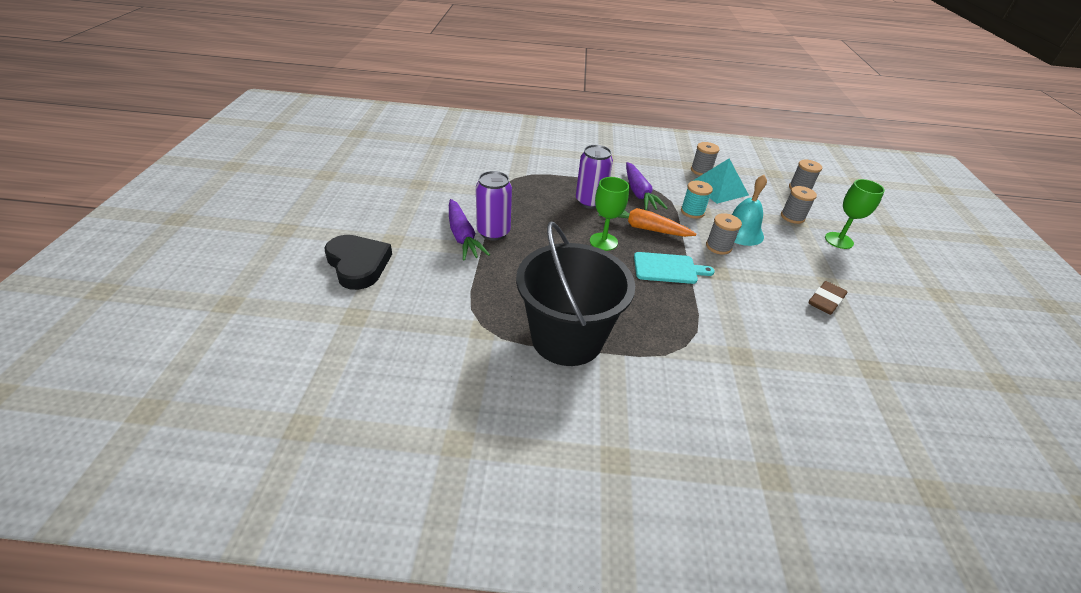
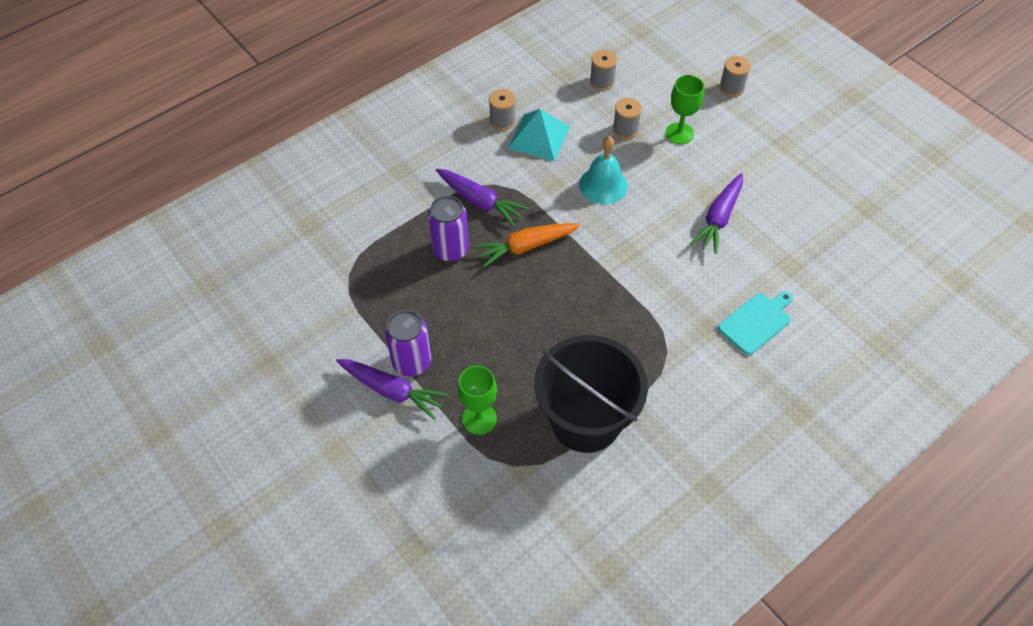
camera: 40 degrees left, 15 degrees up
(358, 264) = (345, 502): black heart -> none
(603, 241) = (511, 292): green goblet -> green goblet (479, 419)
(668, 268) = (587, 280): turquoise cutting board -> turquoise cutting board (756, 322)
(692, 212) = (545, 190): turquoise spool -> none
(718, 246) = (601, 219): grey spool -> grey spool (731, 88)
(825, 301) = (719, 218): brown eraser -> purple carrot

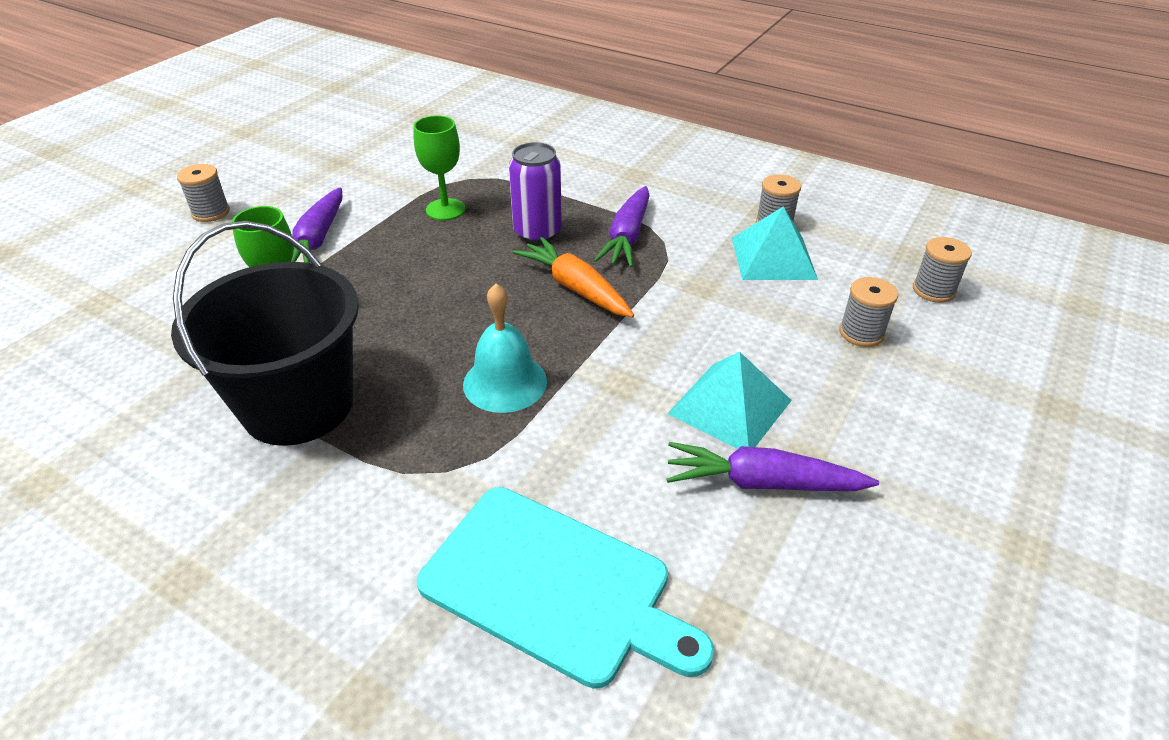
camera: 70 degrees right, 15 degrees down
(412, 362) = (360, 244): purple can -> none
(603, 185) = (734, 333): turquoise bell -> turquoise bell (505, 382)
(662, 210) = (730, 406): none -> turquoise pyramid
(679, 133) = (910, 394): green goblet -> green goblet (445, 209)
(731, 88) = (1085, 441): grey spool -> grey spool (211, 212)
(756, 322) = (554, 585): turquoise cutting board -> turquoise cutting board, size x1.69

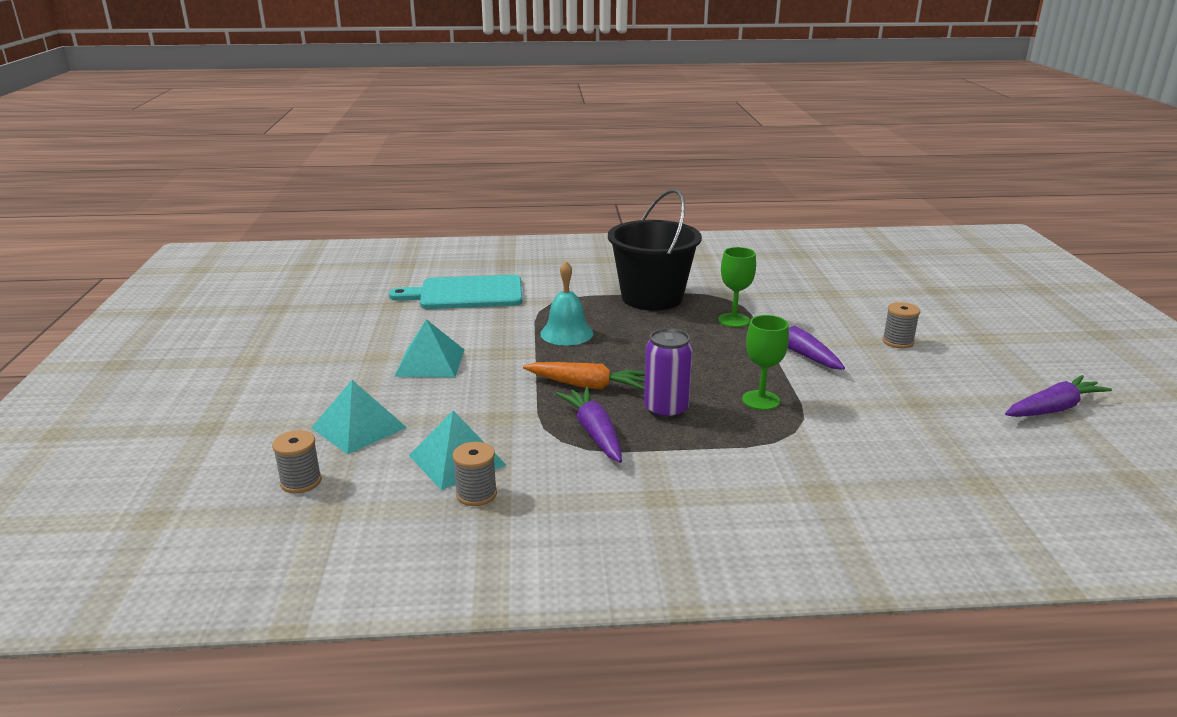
camera: 145 degrees right, 15 degrees down
(762, 483) = (394, 342): purple carrot -> purple carrot (1053, 408)
(861, 333) = (359, 427): grey spool -> turquoise pyramid

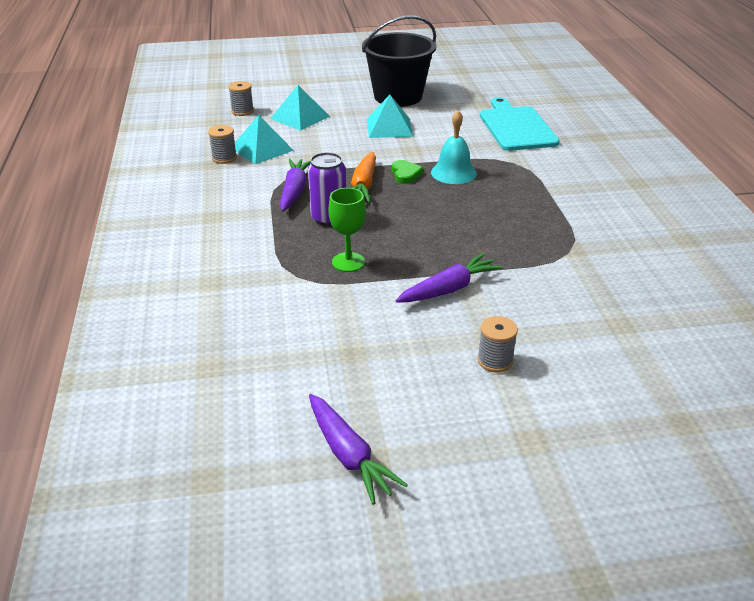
camera: 85 degrees right, 10 degrees up
(564, 359) = (405, 174): none -> green heart
(594, 432) = (294, 191): purple carrot -> purple carrot turned 60 degrees counterclockwise
(652, 298) = (548, 210): black bucket -> black bucket (398, 96)
(733, 320) = (512, 254): green goblet -> none

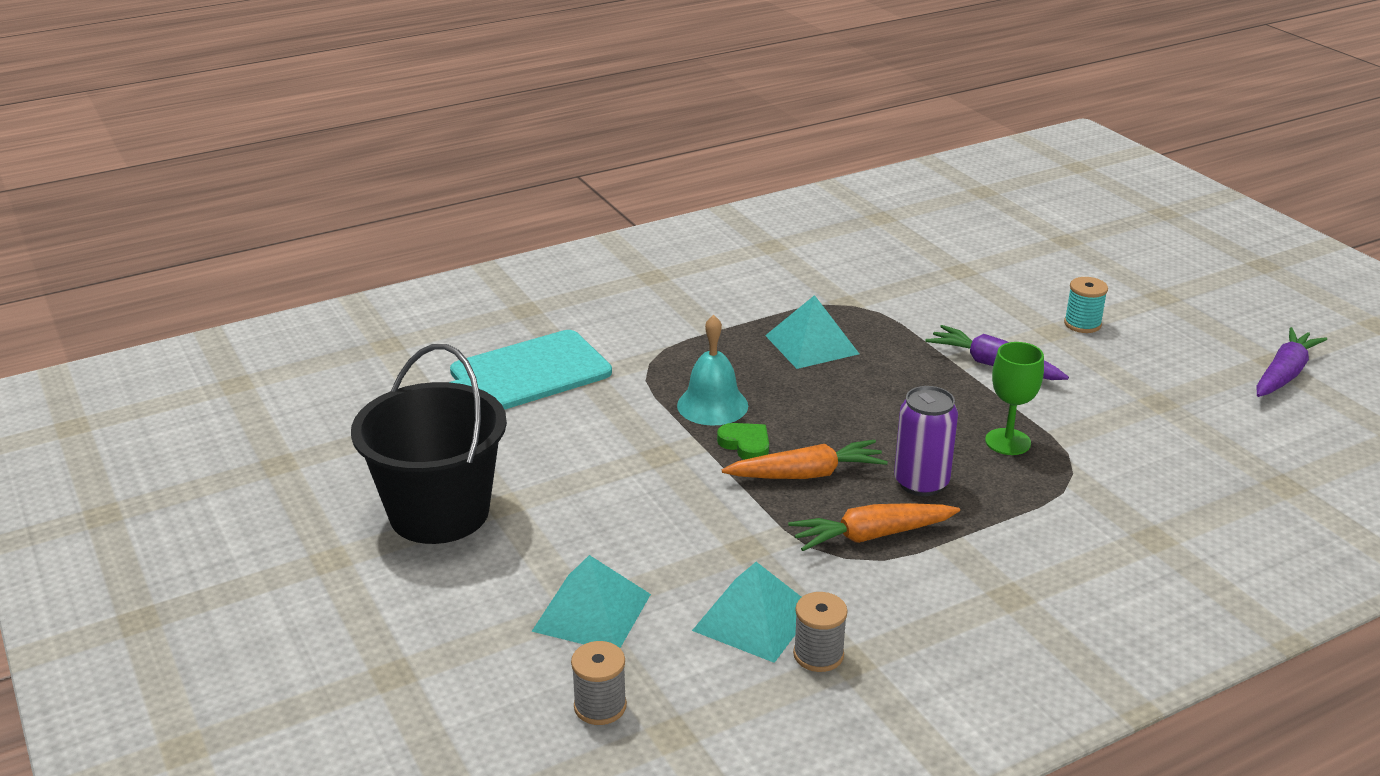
camera: 110 degrees left, 5 degrees down
(294, 191) = (871, 536): purple carrot -> orange carrot
(389, 127) = (585, 494): turquoise pyramid -> turquoise pyramid (811, 344)
(405, 174) = (745, 444): green heart -> green heart turned 75 degrees clockwise
(495, 360) = (1082, 324): grey spool -> turquoise spool

